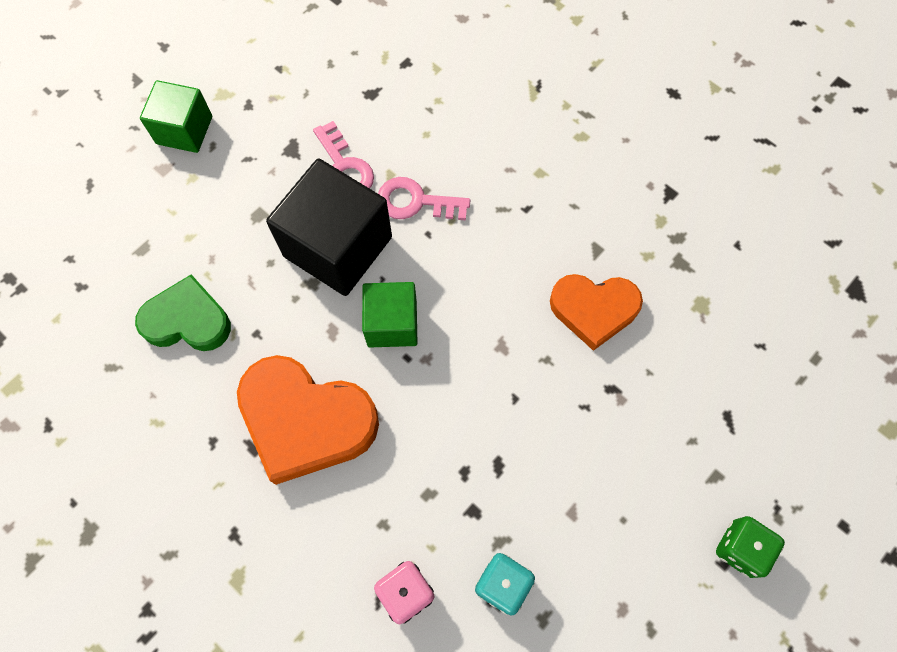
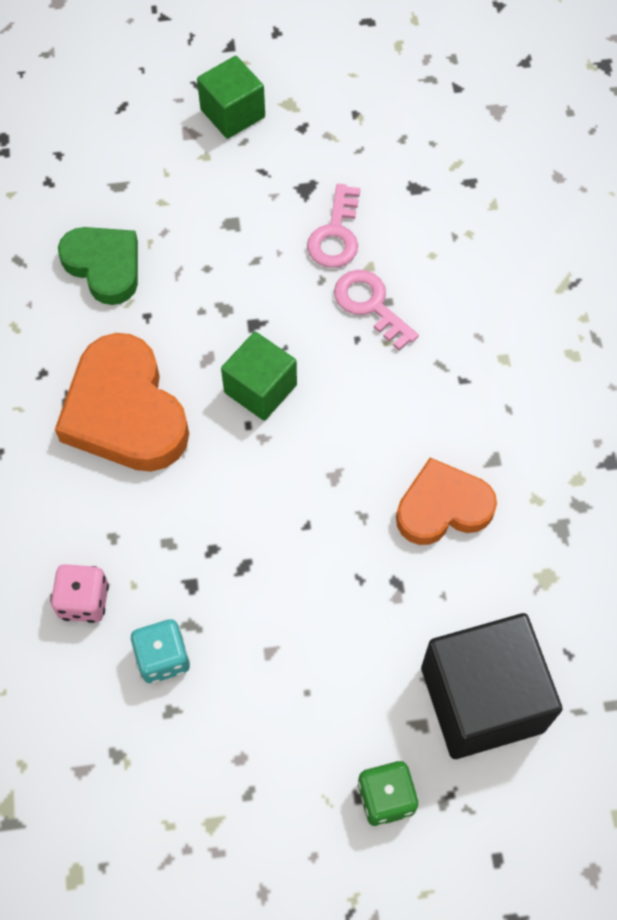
camera: 40 degrees right, 5 degrees down
(338, 246) = (272, 295): black cube -> black cube (482, 699)
(594, 310) = (443, 507): orange heart -> orange heart turned 120 degrees clockwise

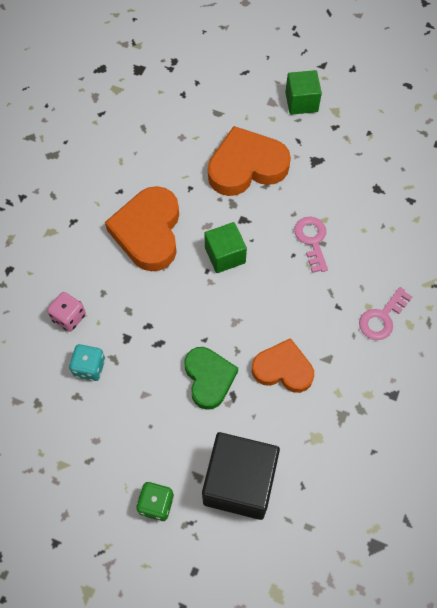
camera: 30 degrees right, 0 degrees up
(104, 266) = (184, 151): green heart -> green heart (209, 378)
(211, 244) = (246, 166): none -> orange heart
(335, 234) = (317, 193): pink key -> pink key (382, 318)

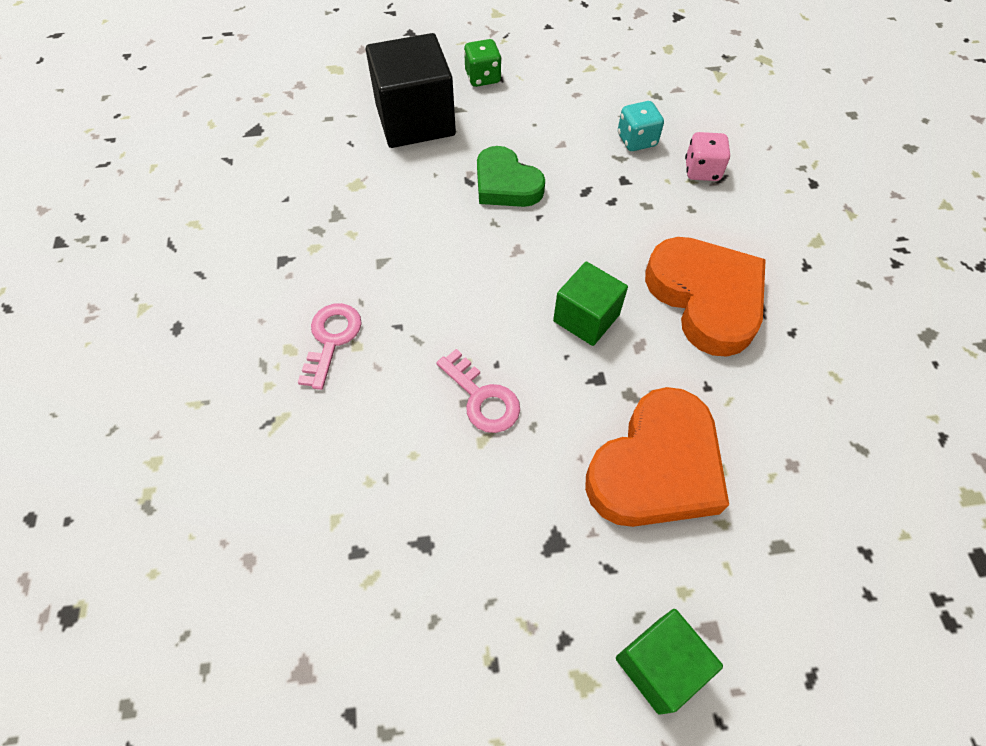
camera: 150 degrees right, 5 degrees down
(283, 369) = (429, 228): orange heart -> none

